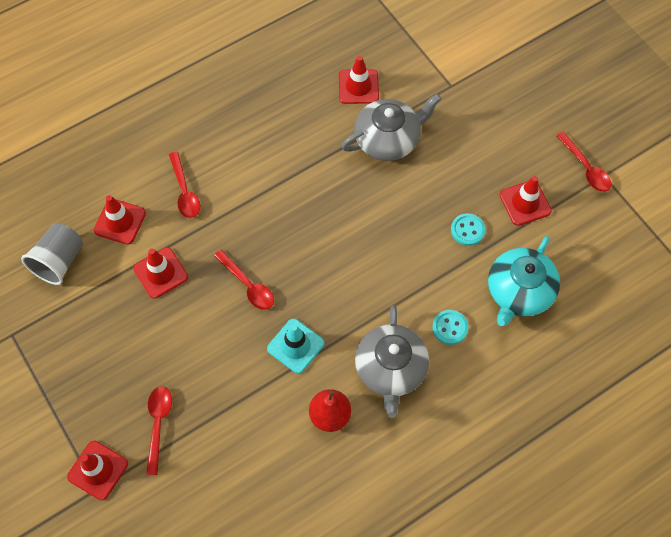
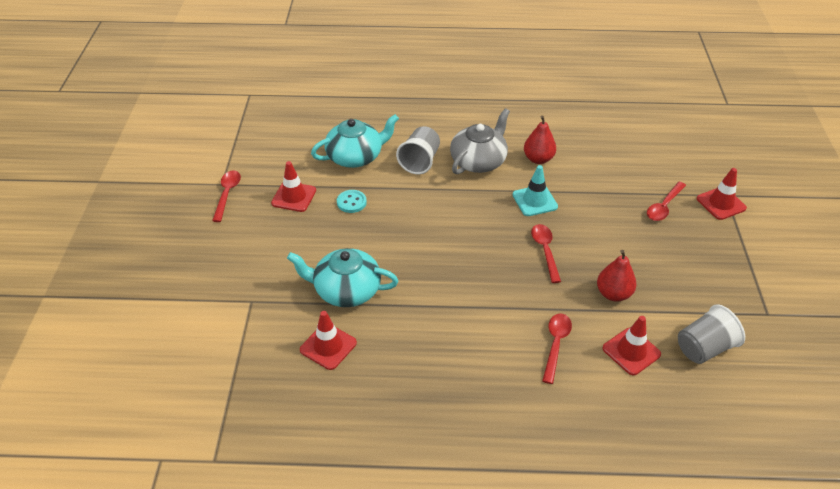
camera: 145 degrees left, 20 degrees down
(160, 273) = (613, 294): red traffic cone -> red pear
(388, 139) = (346, 290): grey teapot -> turquoise teapot
(450, 328) = (420, 161): turquoise button -> grey cup

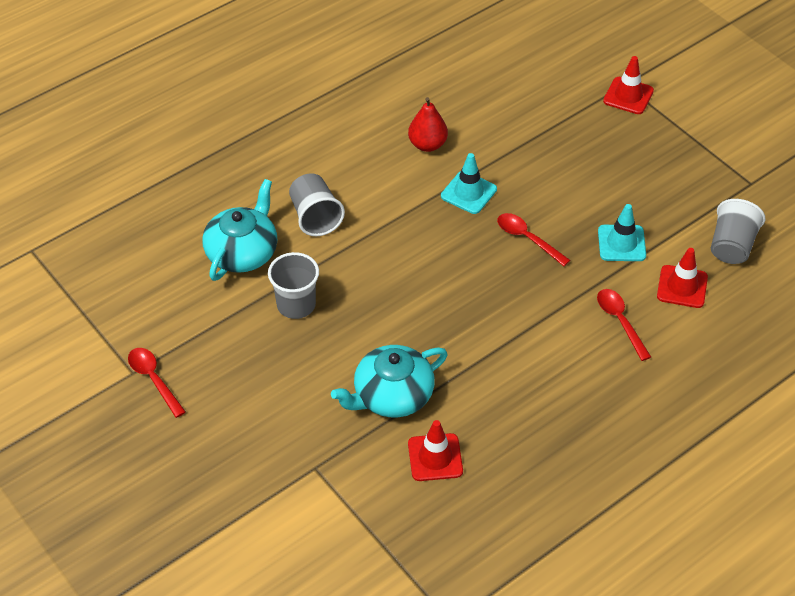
camera: 40 degrees left, 5 degrees up
(294, 197) = (229, 337): red traffic cone -> none
(351, 202) = (296, 305): turquoise button -> grey cup
(479, 161) = (373, 181): grey teapot -> none
(613, 294) = (621, 243): red pear -> turquoise traffic cone
(664, 206) = (585, 128): red spoon -> none

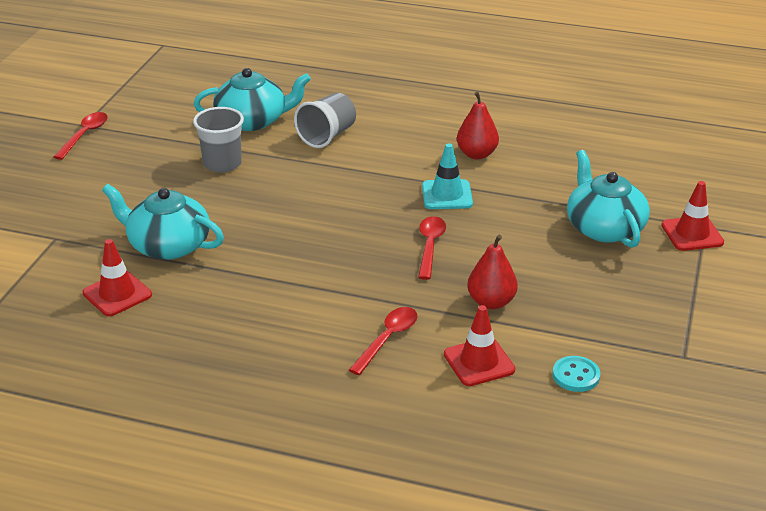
camera: 55 degrees right, 15 degrees down
(584, 134) = (604, 228): none -> turquoise teapot
(621, 243) = (491, 302): turquoise traffic cone -> red pear
(731, 246) = (576, 375): grey cup -> turquoise button

